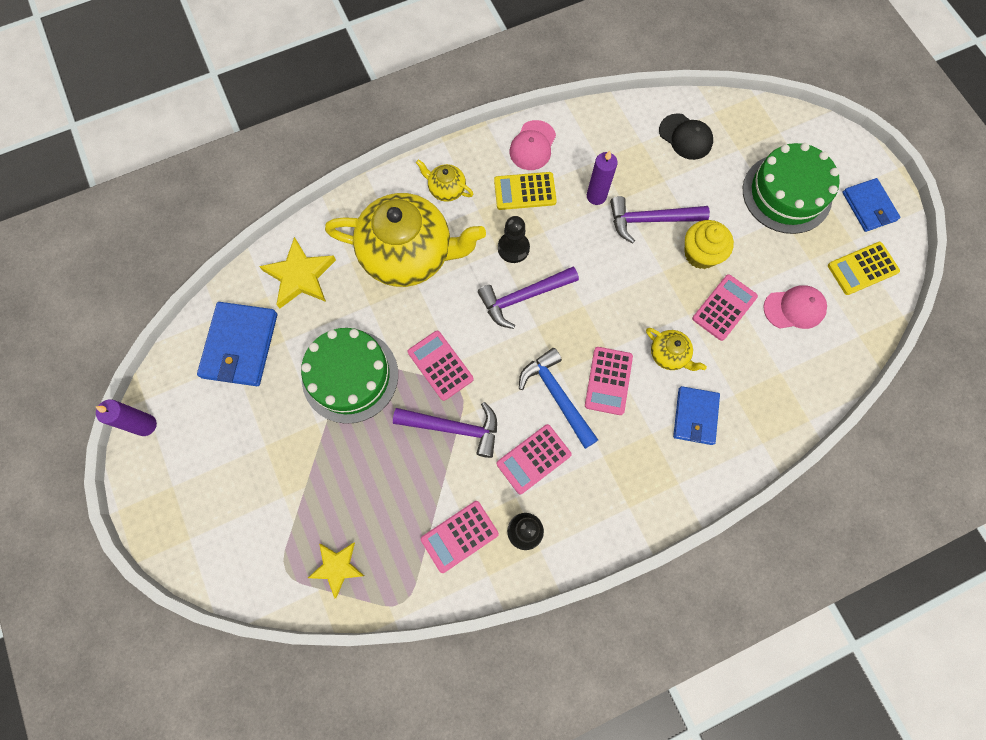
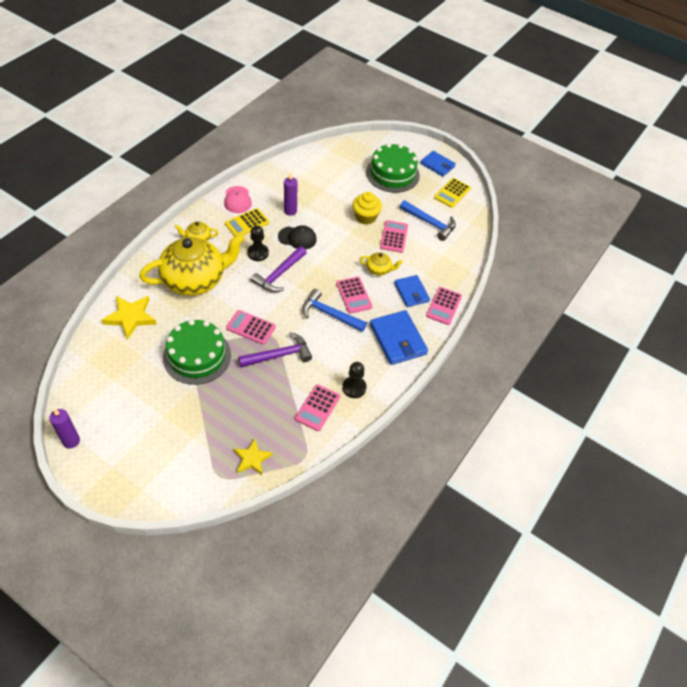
camera: 35 degrees left, 20 degrees down
(240, 346) = (112, 370): blue wallet -> blue wallet (397, 339)
(533, 459) = (336, 350): pink calculator -> pink calculator (444, 306)
(650, 220) = (328, 211): purple hammer -> none
(685, 137) = (322, 166): black cap -> black cap (297, 238)
(794, 308) = (430, 223): pink cap -> blue hammer

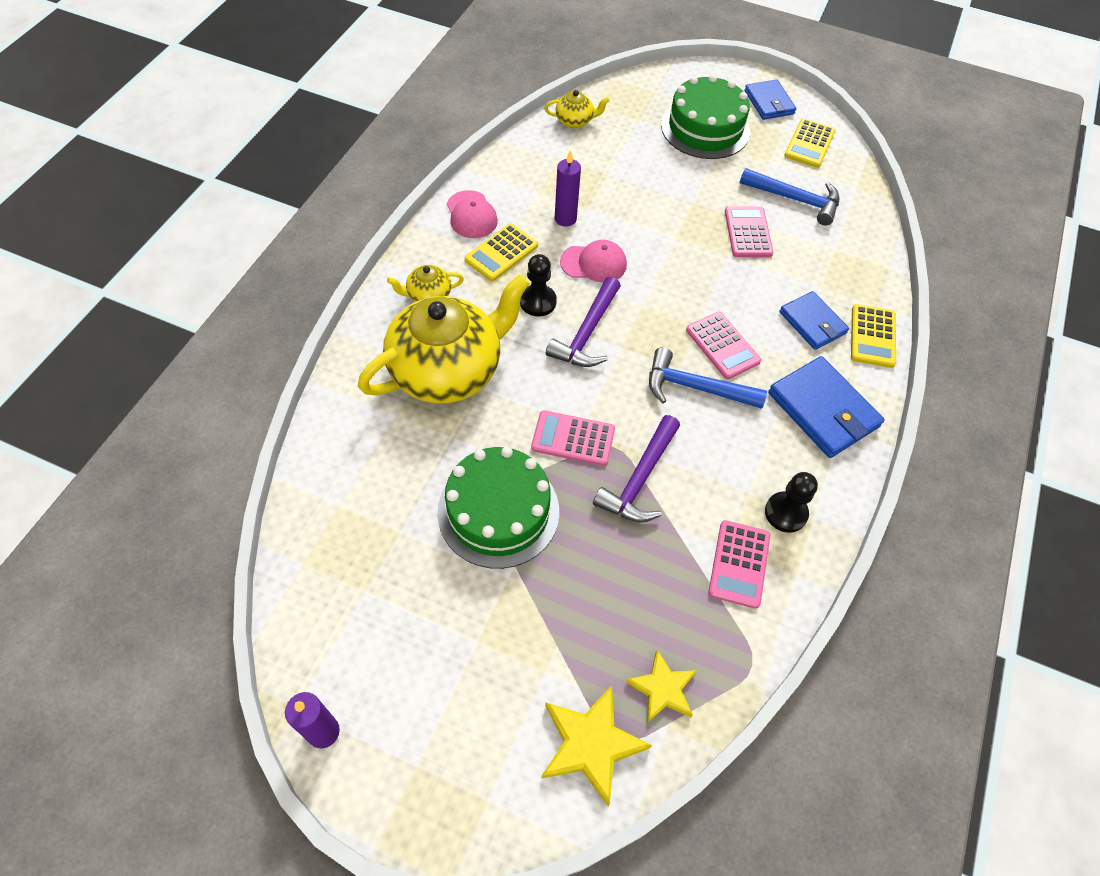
camera: 10 degrees left, 5 degrees up
(130, 317) = (357, 462): yellow star -> yellow star (591, 744)
(279, 355) = (639, 479): purple hammer -> purple hammer turned 150 degrees clockwise
(297, 238) = (594, 263): black cap -> pink cap
(365, 217) = (690, 207): yellow cupcake -> none
(379, 270) = (746, 293): yellow teapot -> yellow teapot (575, 121)
(437, 165) = (769, 102): blue wallet -> blue wallet turned 45 degrees clockwise
(444, 306) = (872, 336): pink calculator -> yellow calculator

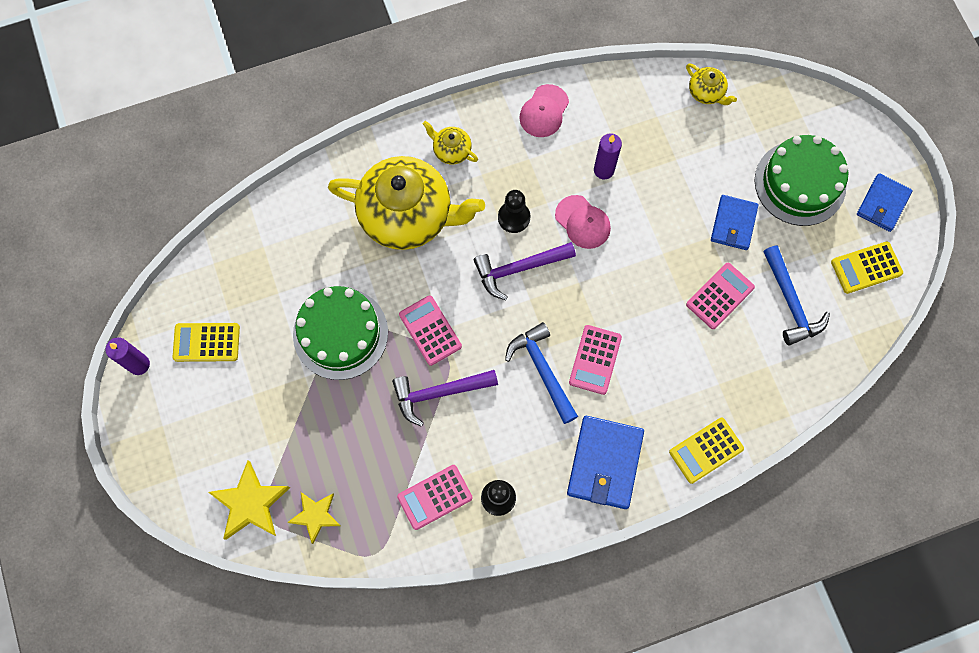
camera: 50 degrees right, 15 degrees up
(501, 253) = (531, 159): yellow calculator -> yellow calculator (206, 342)
(812, 323) = (677, 402): blue wallet -> blue wallet (733, 224)

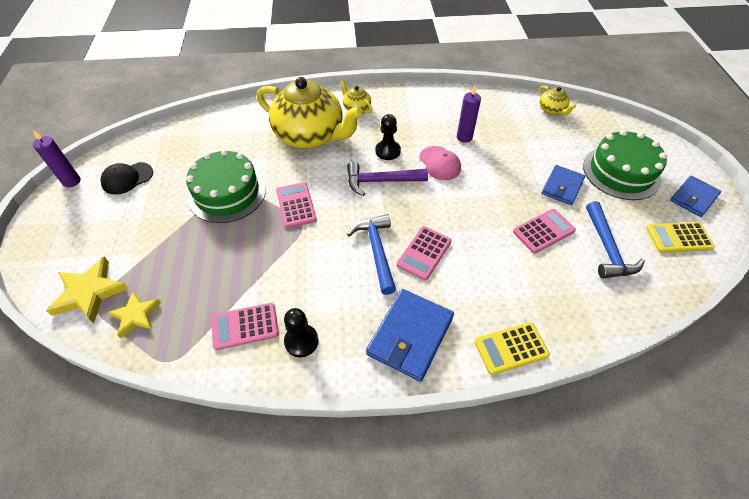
camera: 15 degrees right, 20 degrees down
(206, 342) = (127, 178): yellow calculator -> black cap
(439, 393) = (284, 248): purple hammer -> none
(544, 111) = (429, 100): pink cap -> none

